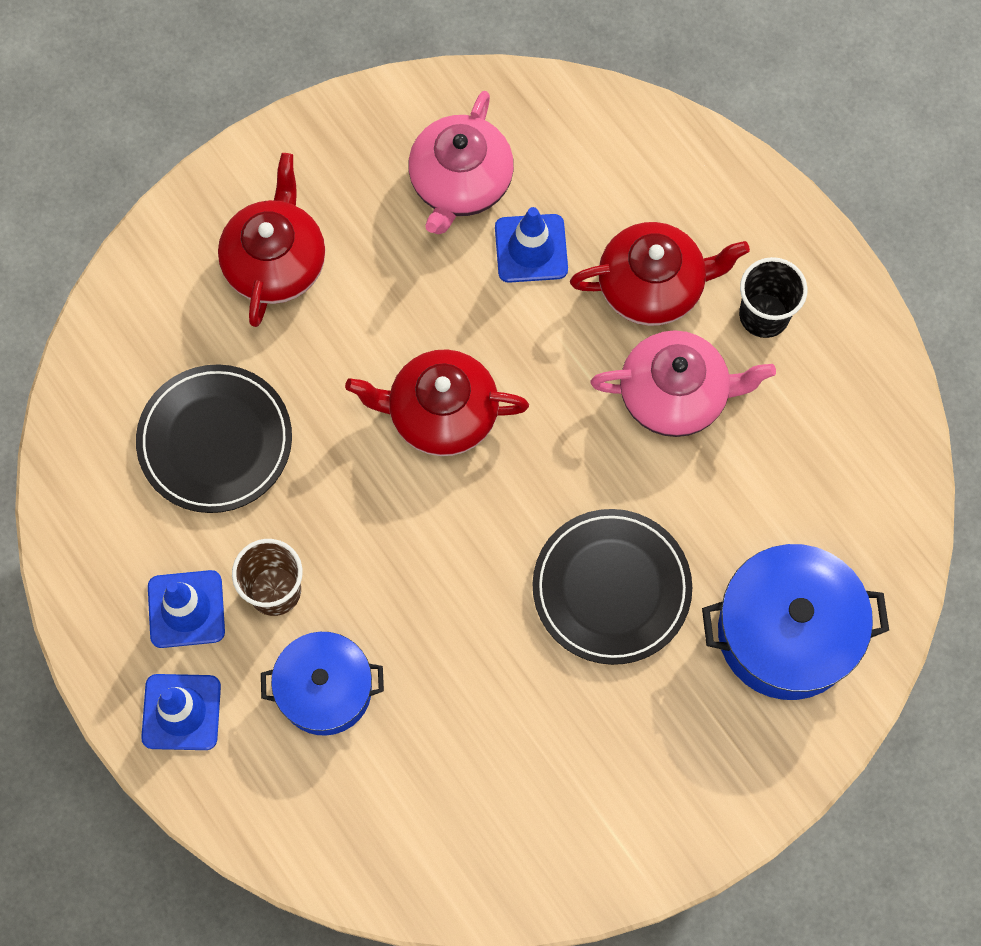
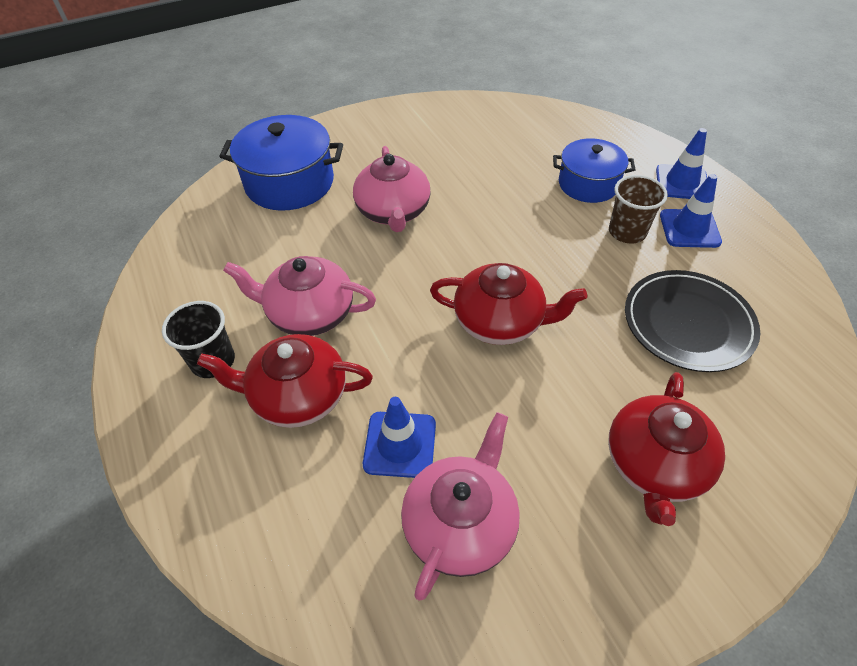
camera: 170 degrees left, 20 degrees down
(611, 588) = (393, 212): black plate -> pink teapot

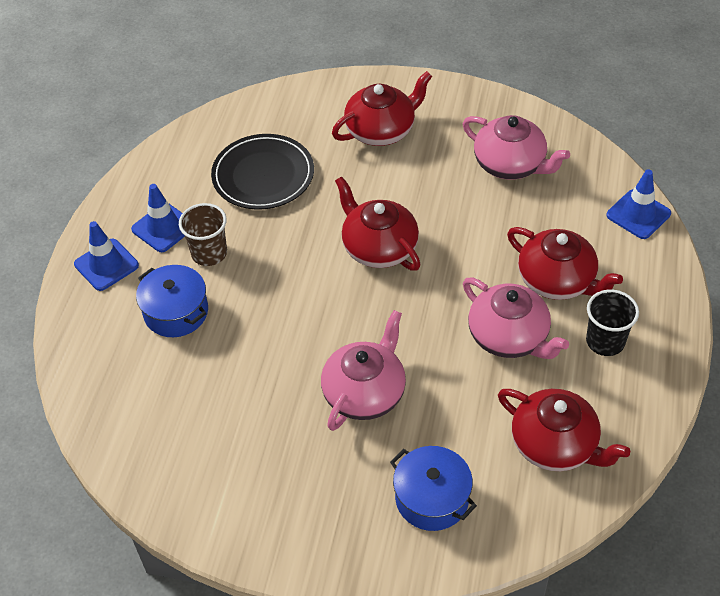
camera: 140 degrees left, 0 degrees up
(216, 256) = (555, 444): none -> red teapot
(289, 182) = (432, 498): blue pot -> blue pot, size x0.67
(400, 444) = (512, 216): blue traffic cone -> blue traffic cone (638, 214)
(460, 523) = (510, 164): pink teapot -> pink teapot turned 120 degrees counterclockwise

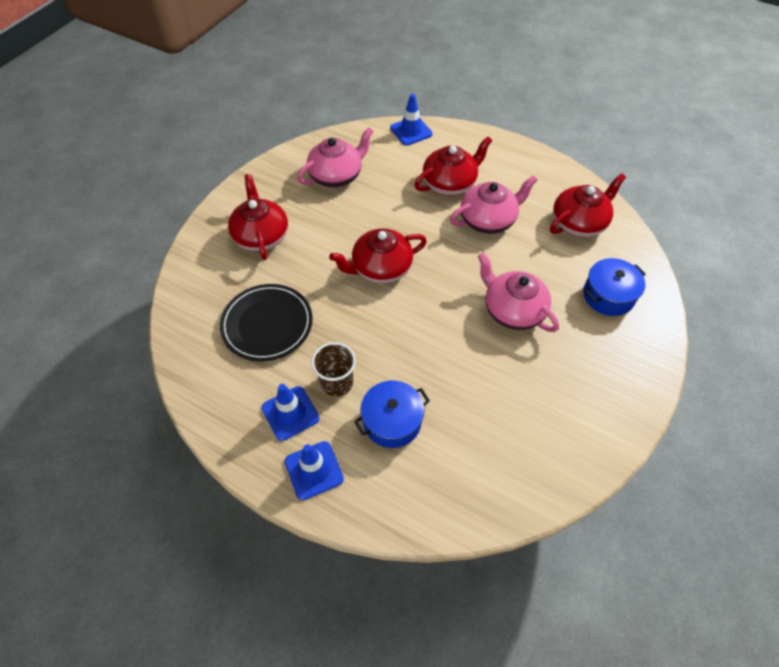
camera: 75 degrees left, 5 degrees up
(605, 341) = (506, 177): black cup -> none

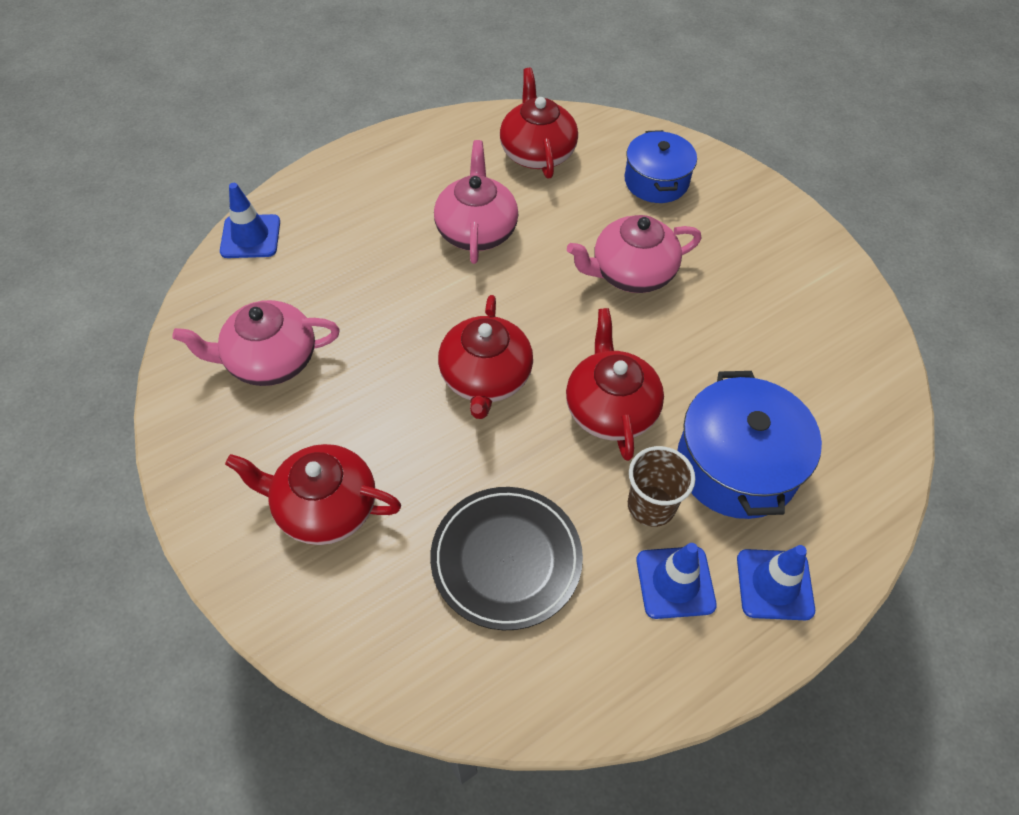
camera: 65 degrees left, 0 degrees up
(336, 176) = (270, 360): pink teapot -> pink teapot turned 90 degrees counterclockwise
(392, 421) = (736, 465): blue pot -> blue pot, size x1.50
(450, 183) = (385, 239): red teapot -> red teapot (610, 409)

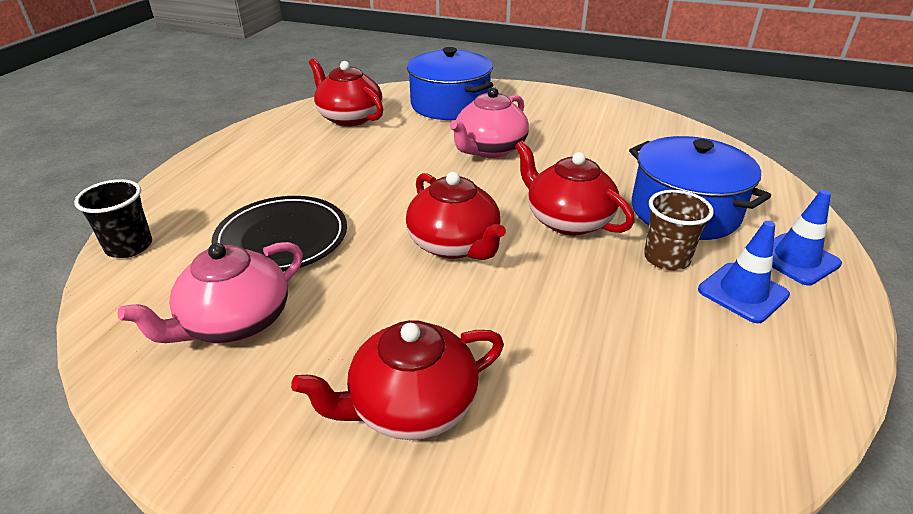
camera: 35 degrees left, 20 degrees down
(250, 237) = (129, 246): blue traffic cone -> black cup
(476, 230) = (348, 169): pink teapot -> none
(506, 559) = (615, 349): black plate -> black plate (282, 238)
(656, 181) = (450, 105): blue pot -> blue pot, size x1.50

